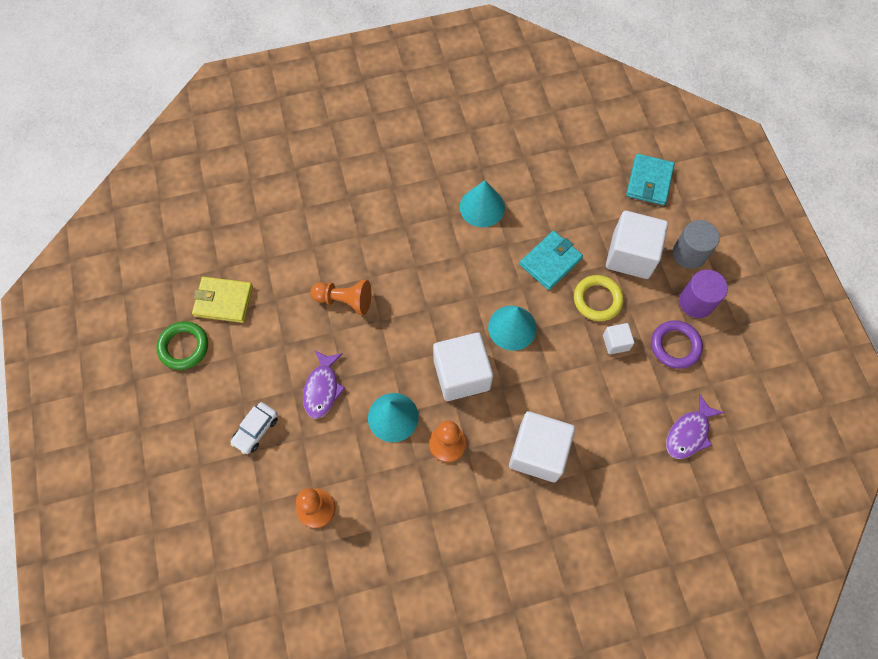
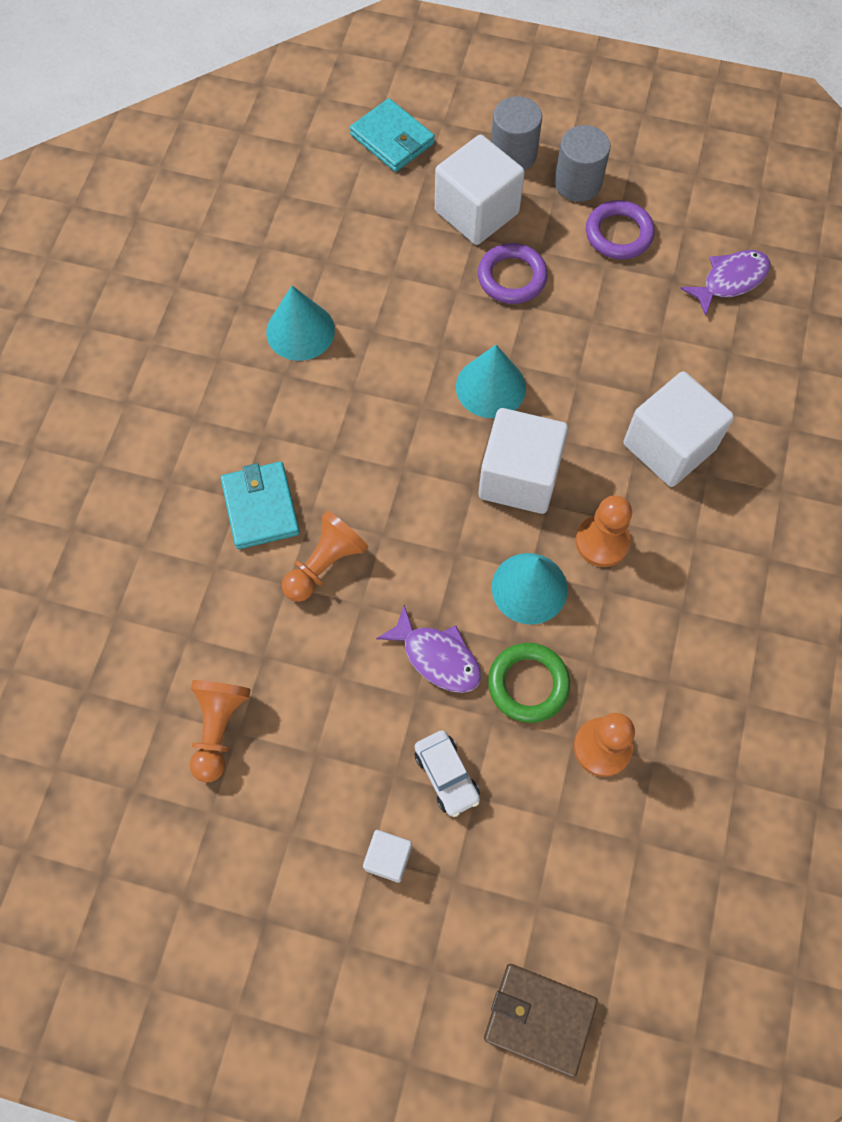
camera: 60 degrees left, 0 degrees up
(144, 550) = (539, 1018): none -> brown wallet
(184, 347) = (256, 820): green ring -> green ring (528, 684)
(223, 301) = (219, 729): yellow wallet -> orange pawn
(550, 262) = (429, 298): turquoise wallet -> turquoise wallet (260, 507)
(597, 300) = (512, 277): yellow ring -> purple ring
(615, 342) = (578, 289): white cube -> white cube (388, 858)
(689, 433) = (730, 281): purple fish -> purple fish turned 105 degrees counterclockwise
(696, 302) = (577, 183): purple cylinder -> grey cylinder

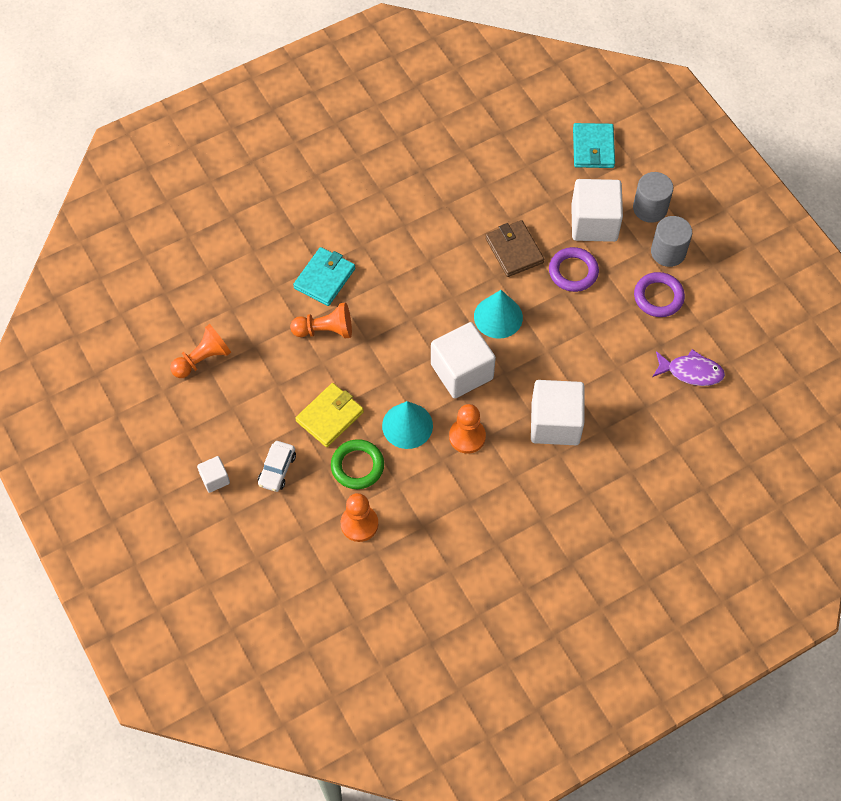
camera: 45 degrees right, 5 degrees down
(300, 331) = (435, 210): turquoise cone -> none
(437, 657) = (330, 416): purple fish -> yellow wallet
(539, 1018) = (205, 601): brown wallet -> brown wallet (514, 250)

